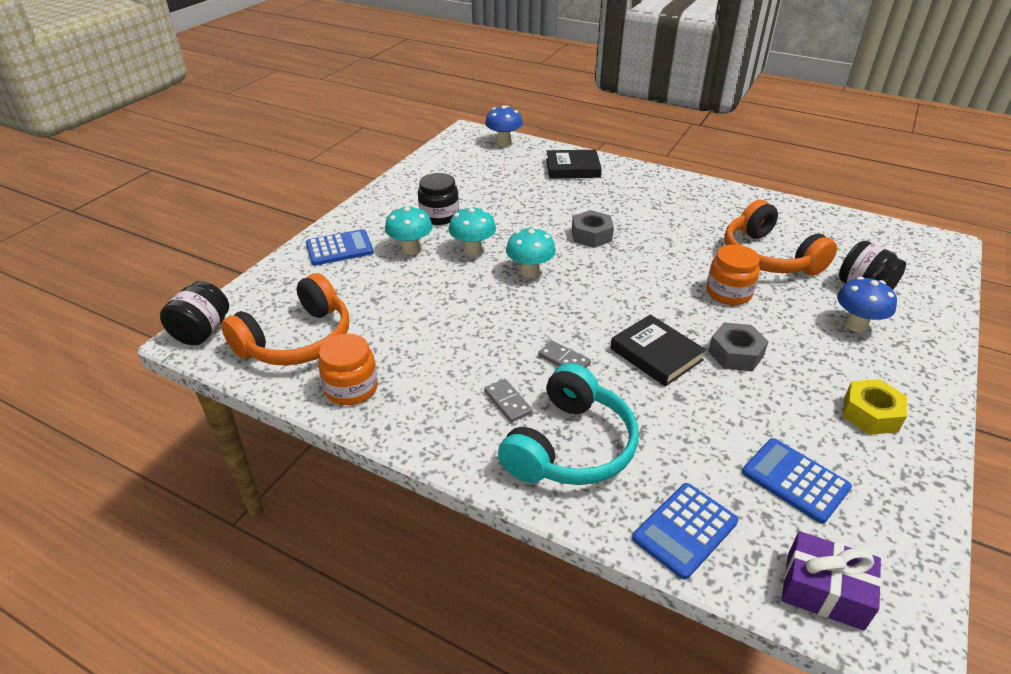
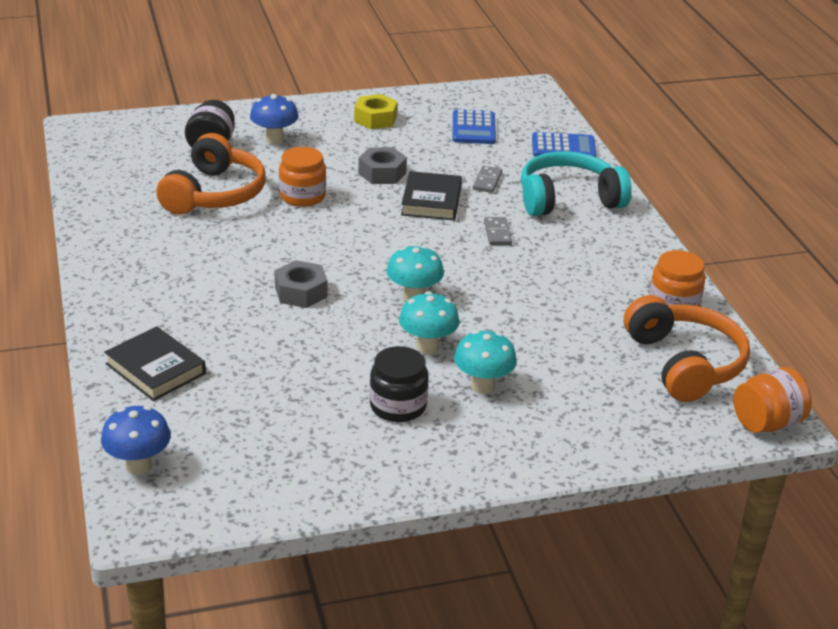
camera: 135 degrees left, 5 degrees down
(202, 332) = (766, 423): black jar -> orange jar
(297, 340) = (684, 363): orange headphones -> orange headphones turned 75 degrees clockwise
(339, 248) = (552, 434): blue calculator -> none
(507, 402) = (573, 236): grey domino -> grey domino (487, 181)
(824, 590) = (536, 107): purple gift -> none

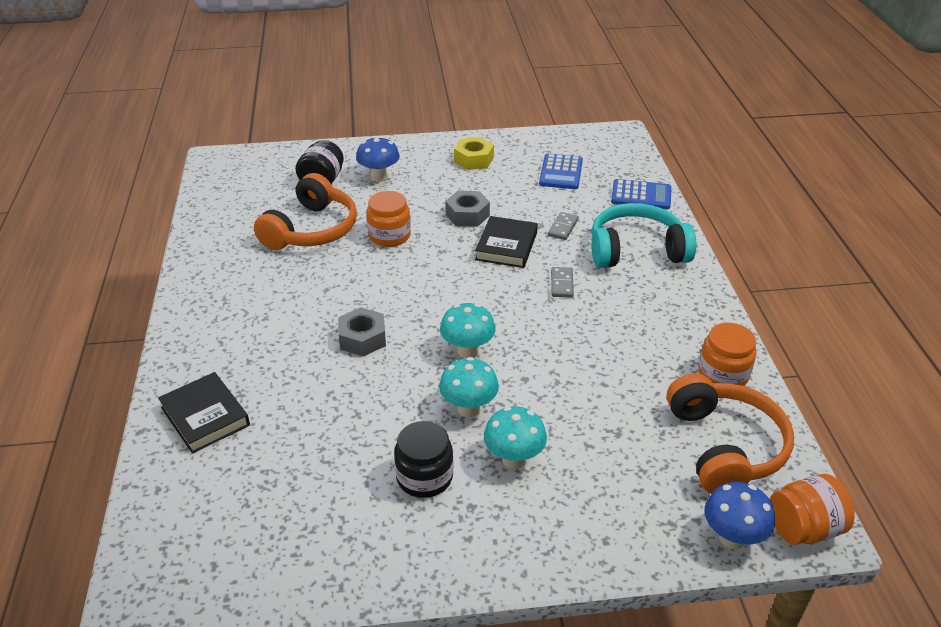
camera: 10 degrees right, 5 degrees up
(138, 465) = (156, 529): blue mushroom -> blue mushroom (732, 538)

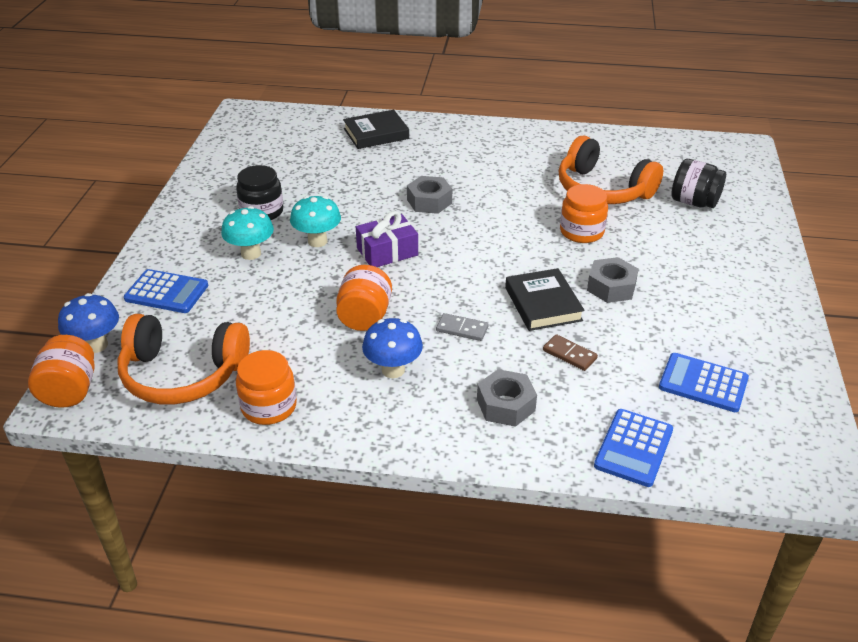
camera: 105 degrees right, 0 degrees up
(379, 177) = (700, 238): blue mushroom -> blue mushroom (393, 370)
(467, 351) = (387, 252): turquoise mushroom -> purple gift
(474, 160) = (740, 313): yellow nut -> none
(506, 246) = (543, 304): black book -> black book turned 45 degrees clockwise
(563, 228) = (569, 354): grey domino -> brown domino
(576, 344) = (364, 317): none -> orange jar
(616, 511) = (166, 292): none -> blue calculator
(636, 250) = (505, 405): turquoise headphones -> grey nut

